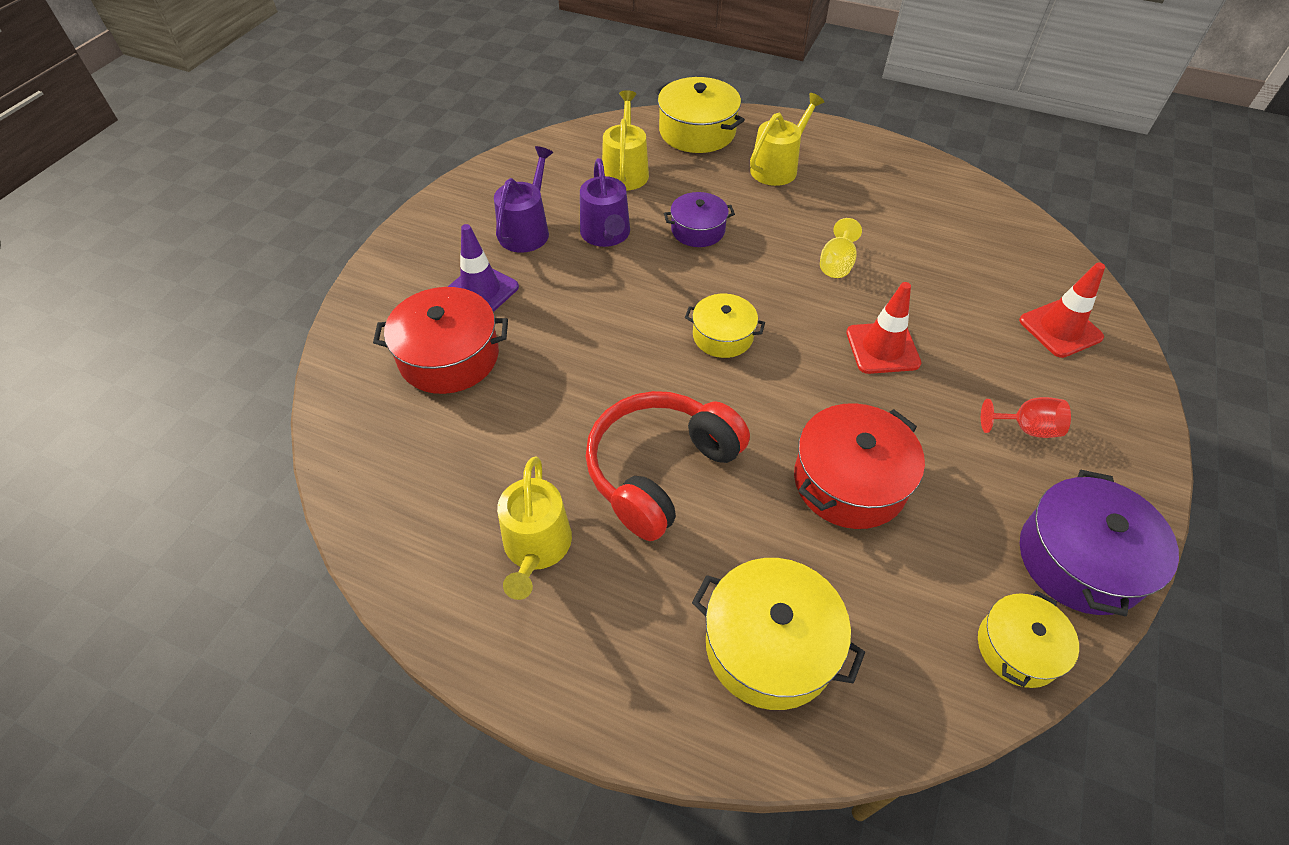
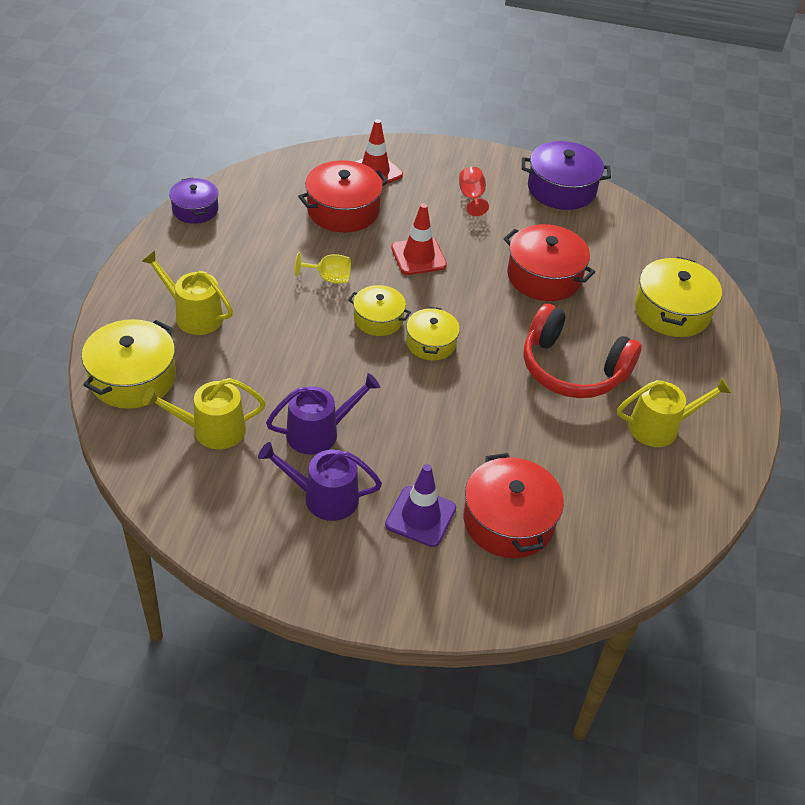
camera: 105 degrees left, 5 degrees down
(698, 230) = (300, 366): purple pot -> purple pot (195, 209)
(967, 289) = (343, 210): none -> red pot
(1018, 648) = (626, 217): yellow pot -> yellow pot (378, 319)

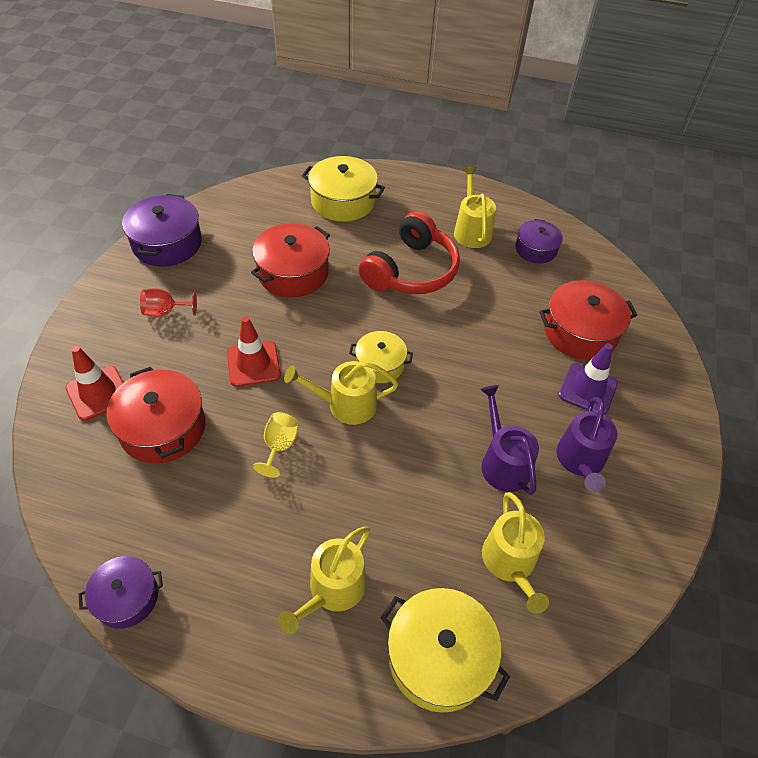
camera: 85 degrees left, 5 degrees up
(378, 319) = (346, 404): yellow pot -> yellow watering can
(645, 490) = (536, 249): none -> purple pot

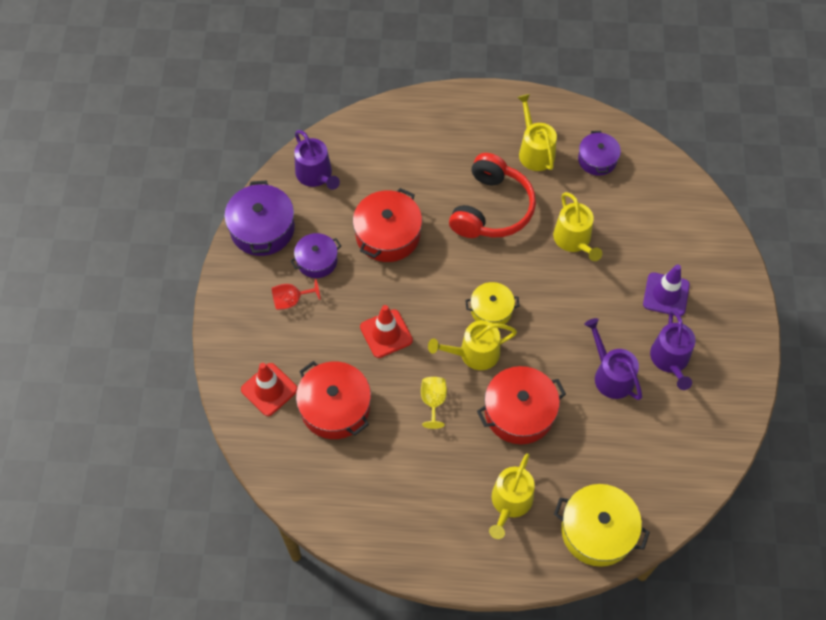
camera: 10 degrees left, 10 degrees up
(127, 598) = (365, 542): purple pot -> purple pot (317, 261)
(242, 210) = (316, 175): none -> purple watering can
(343, 201) = (407, 143): yellow pot -> none
(510, 563) = (632, 453): yellow watering can -> yellow watering can (574, 240)
(580, 332) = (651, 240): red pot -> red pot (519, 412)

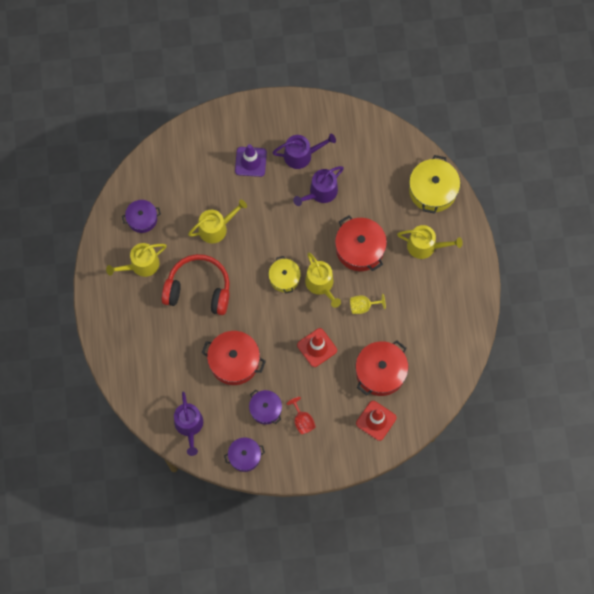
camera: 100 degrees left, 10 degrees up
(262, 228) = (244, 456): purple pot -> purple pot, size x0.62
(316, 175) = (189, 426): purple watering can -> purple watering can turned 120 degrees clockwise

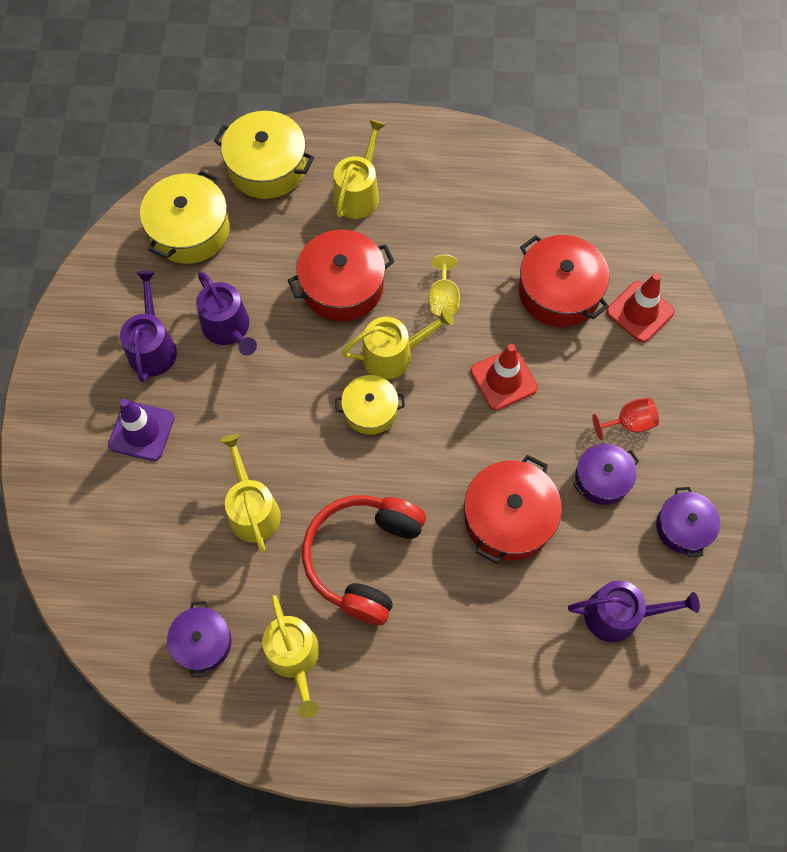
camera: 80 degrees left, 5 degrees down
(380, 157) = (189, 230): none -> yellow pot

